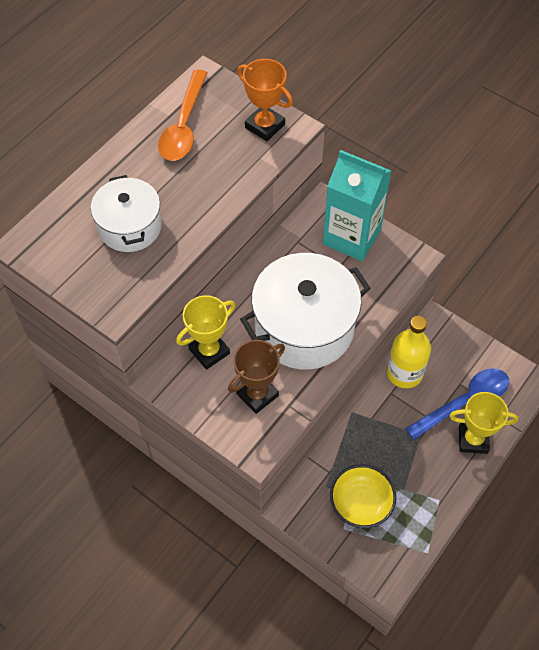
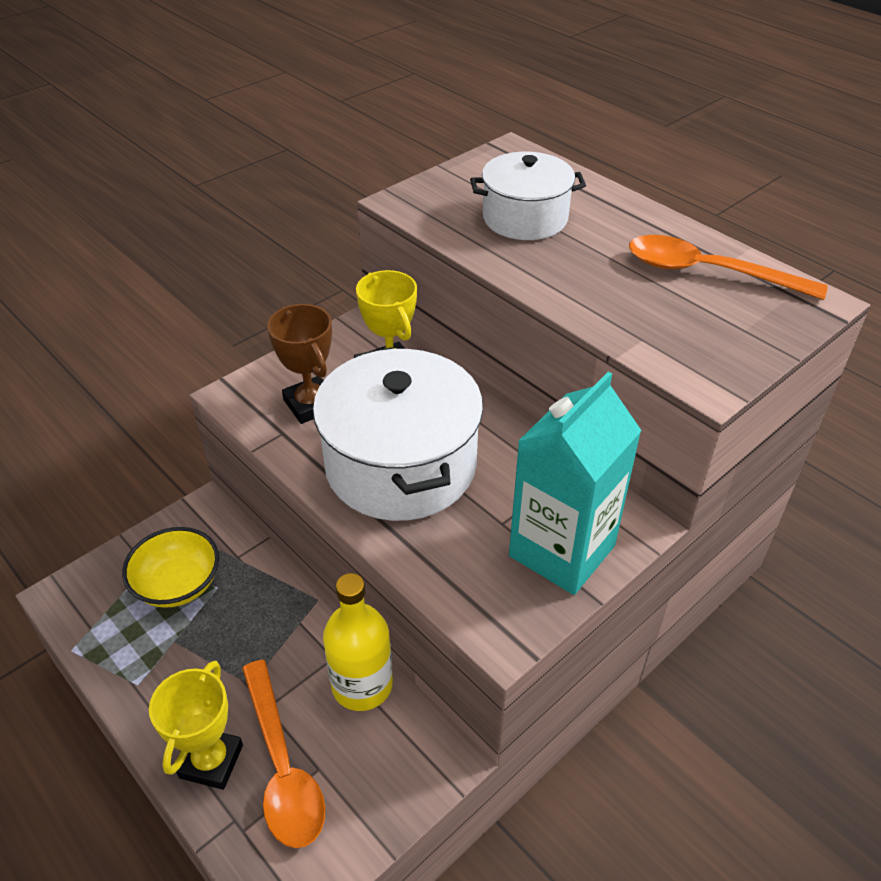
camera: 100 degrees right, 15 degrees down
(265, 126) = (712, 351): orange trophy -> none
(464, 402) = (282, 767): blue spoon -> orange spoon

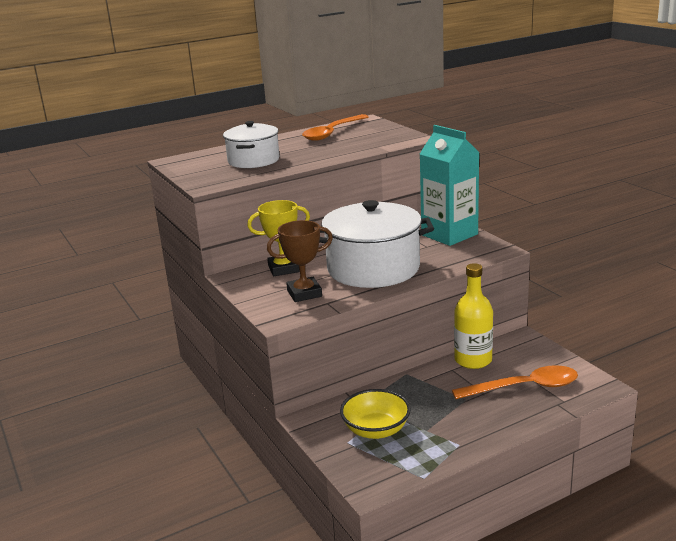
camera: 75 degrees left, 20 degrees down
(211, 761) = (519, 412): yellow trophy -> none

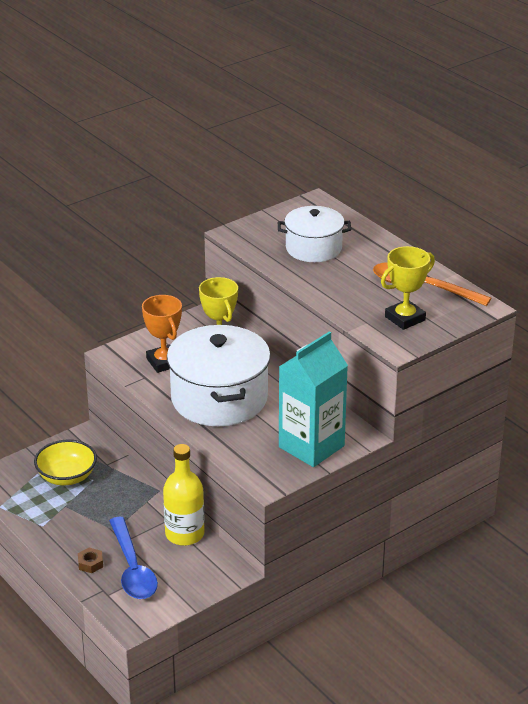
camera: 80 degrees right, 10 degrees up
(304, 293) = (164, 362): brown trophy -> orange trophy
(376, 137) = (405, 318): none -> yellow trophy
(519, 412) = (90, 563): none -> brown nut
(524, 387) = (132, 568): orange spoon -> blue spoon

